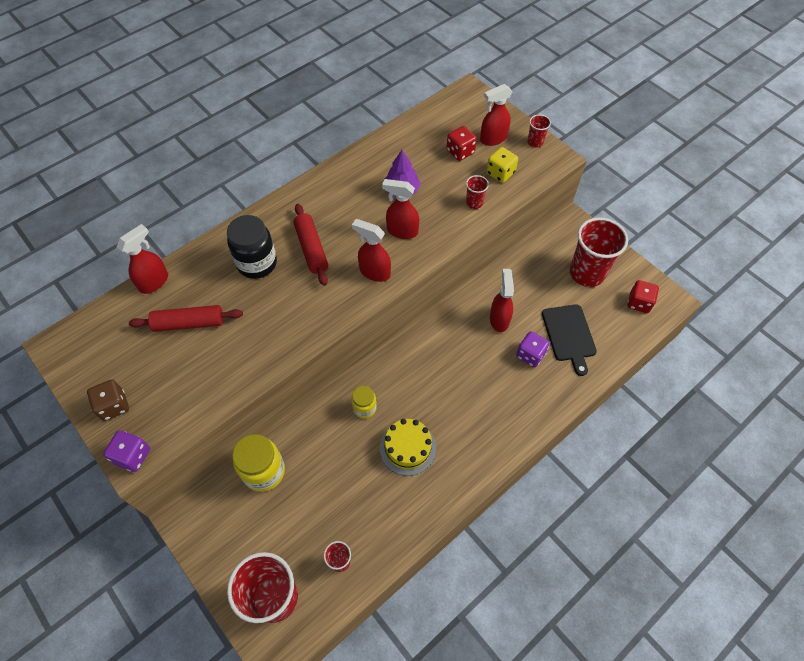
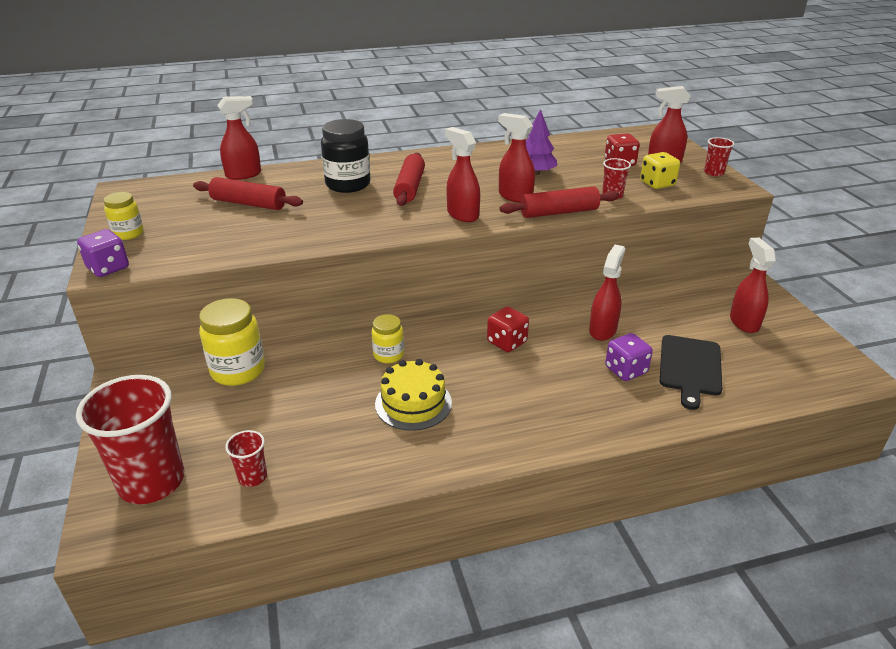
camera: 25 degrees right, 25 degrees down
(114, 406) = (128, 234): brown dice -> yellow jar
(445, 241) = (559, 212): none -> red rolling pin
(587, 273) = (744, 322): red cup -> red spray bottle
(639, 303) = (808, 366): red dice -> red dice (507, 342)

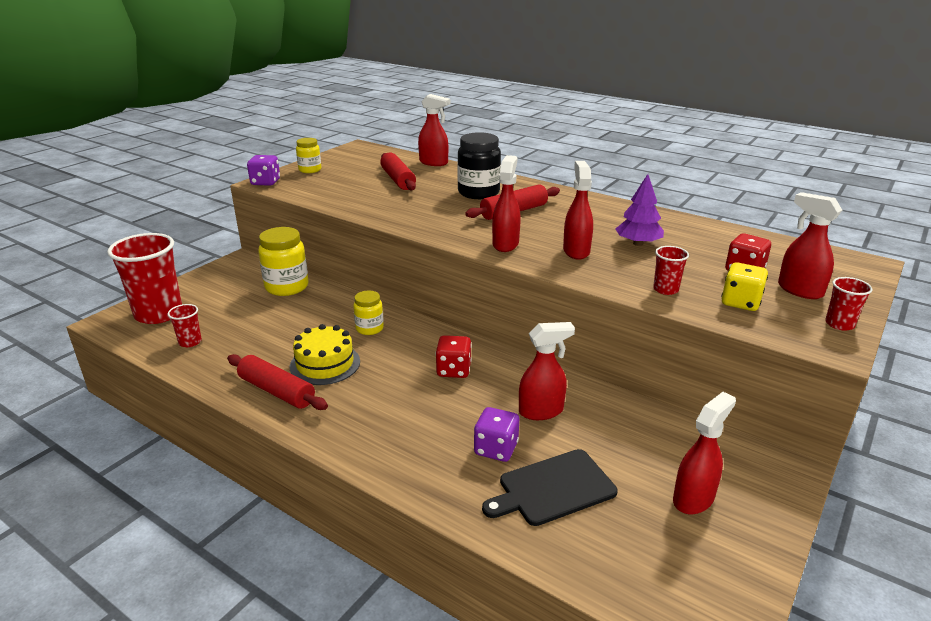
camera: 50 degrees right, 5 degrees down
(559, 212) = (583, 278): red rolling pin -> red rolling pin (277, 391)

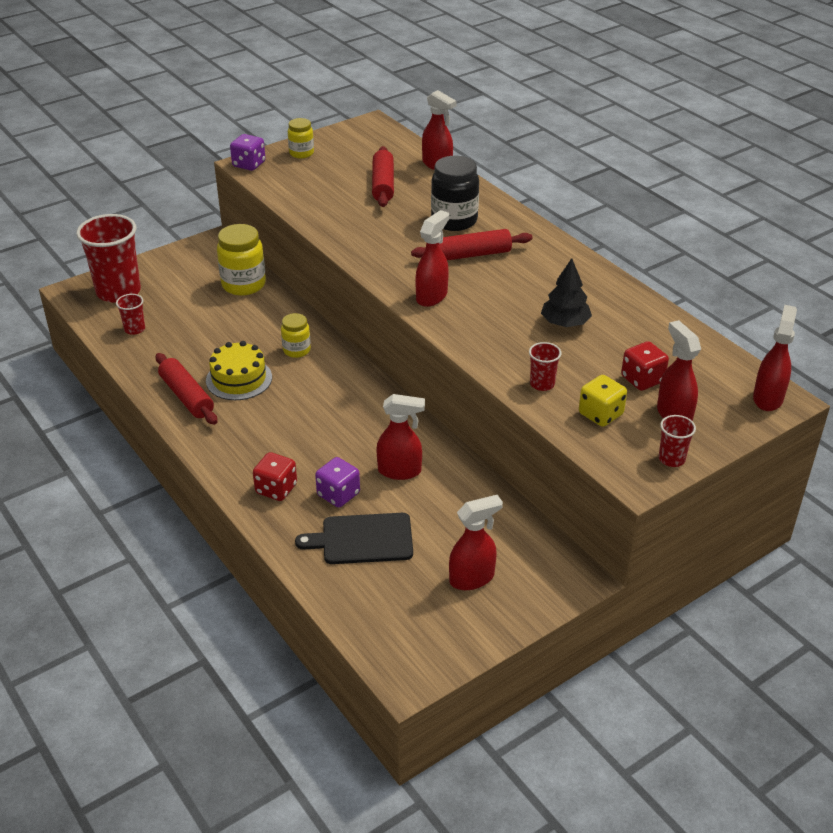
camera: 20 degrees right, 10 degrees up
(453, 370) = (348, 412): red dice -> red dice (276, 489)
(576, 251) = (494, 320): red spray bottle -> red spray bottle (768, 398)
(638, 243) = (565, 323): purple tree -> black tree

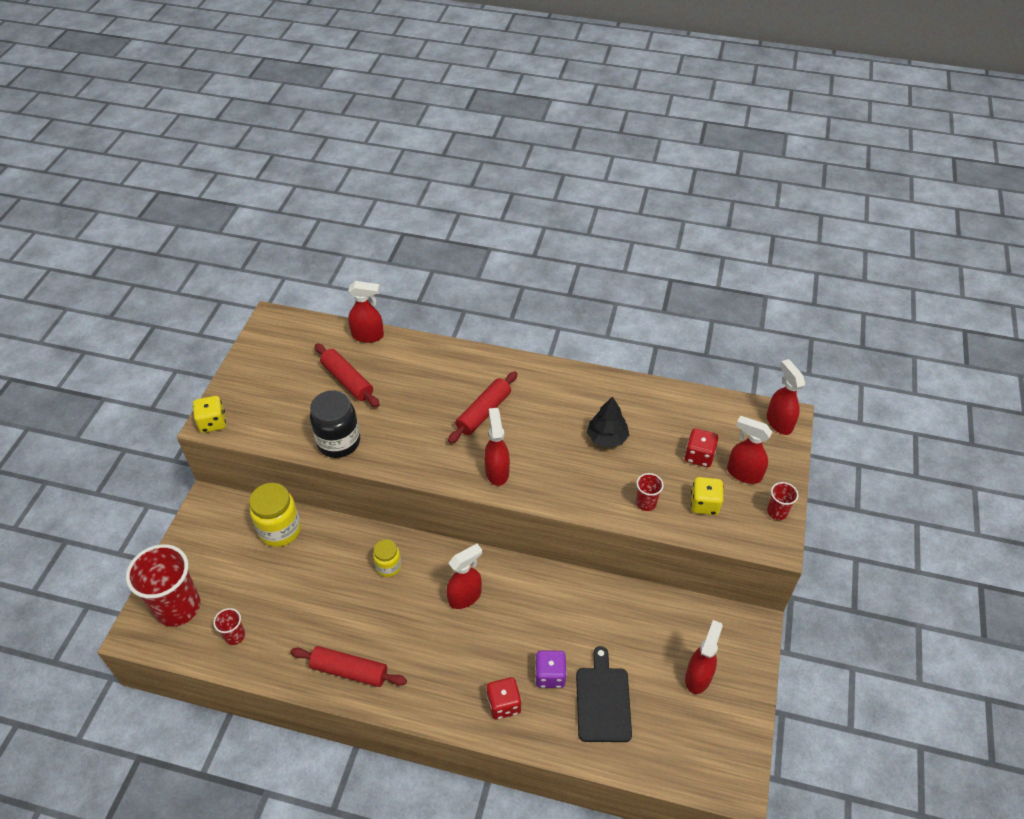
camera: 40 degrees left, 10 degrees up
(239, 379) = (372, 625): yellow cake -> none
(249, 164) = (212, 423): purple dice -> yellow dice
(301, 153) = (245, 384): yellow jar -> none
(362, 539) = (603, 700): black cutting board -> black cutting board turned 135 degrees clockwise
(400, 471) = (569, 623): red spray bottle -> red spray bottle (465, 597)
(454, 220) = (438, 386): black jar -> black jar (338, 442)

